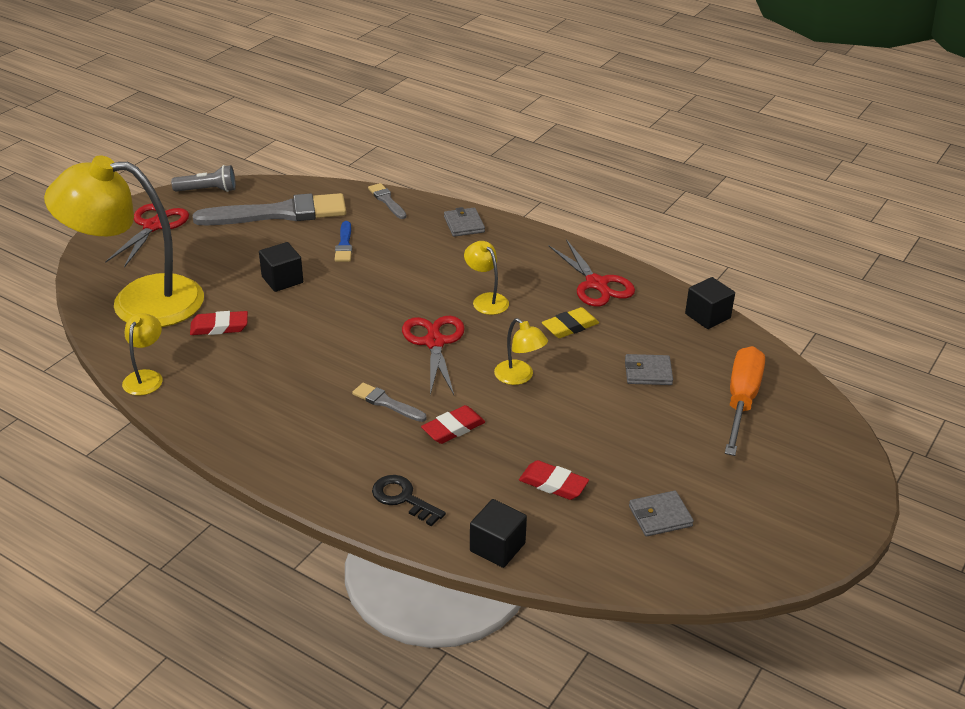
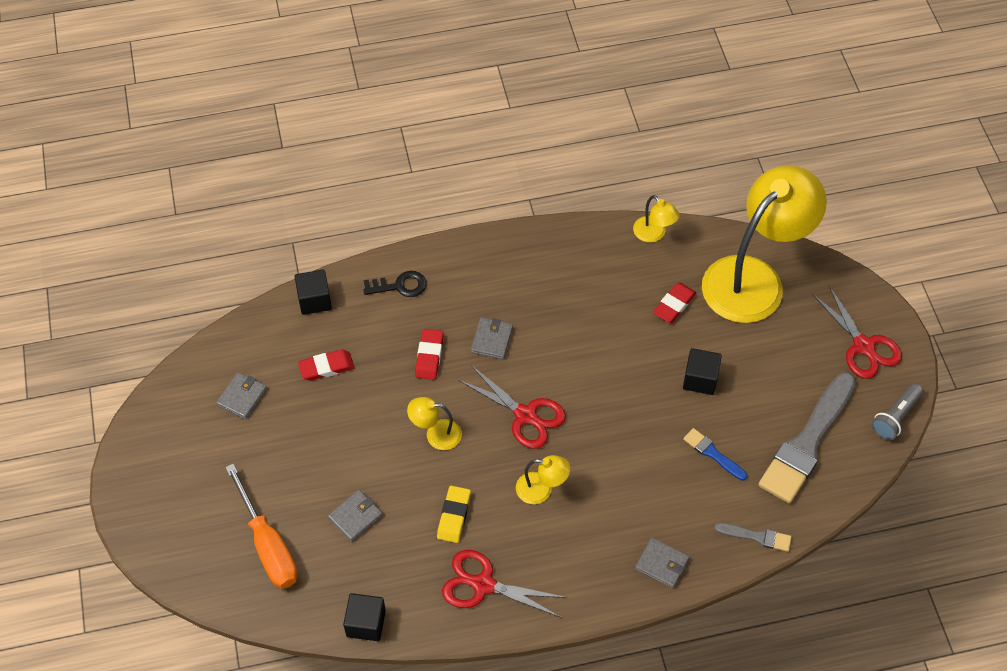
camera: 135 degrees right, 20 degrees up
(386, 403) = (492, 340): grey brush -> grey wallet

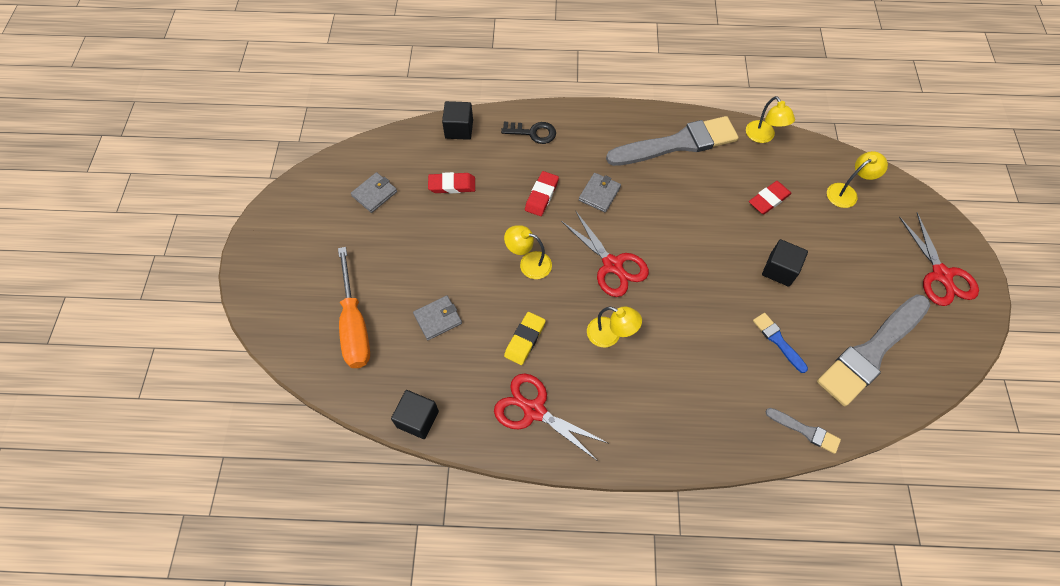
camera: 15 degrees right, 5 degrees up
(563, 263) = (677, 143): none -> grey brush
(662, 564) = (707, 434): grey wallet -> none
(754, 278) = (847, 192): yellow lamp -> yellow lamp, size x0.41
(895, 417) = (963, 348): grey flashlight -> none

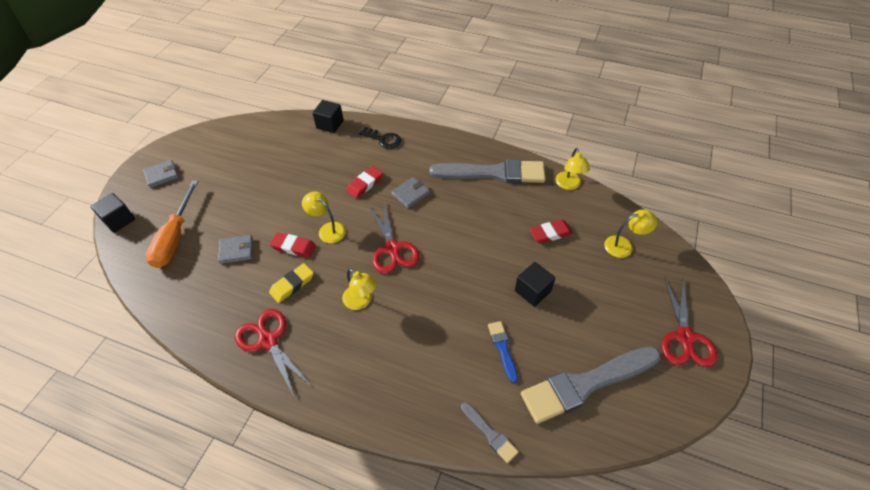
camera: 20 degrees right, 10 degrees down
(374, 194) = (244, 153): grey wallet -> grey wallet (162, 175)
(417, 419) = (177, 319): black cube -> black cube (119, 220)
(452, 185) = (302, 160): red eraser -> red eraser (293, 247)

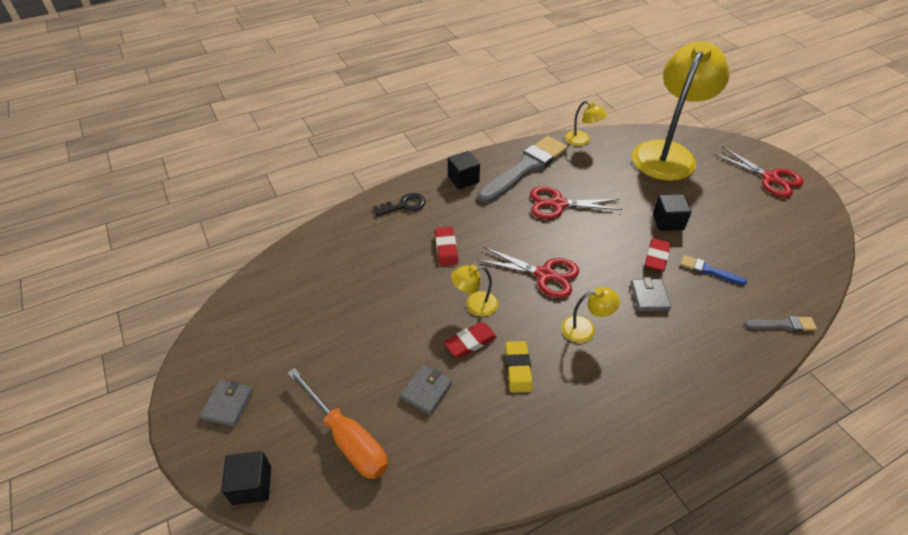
camera: 50 degrees left, 5 degrees down
(268, 341) = (571, 424): red scissors -> red scissors (558, 204)
(330, 124) = (335, 228): black cube -> black cube (463, 179)
(410, 194) = (493, 227): grey wallet -> grey wallet (649, 297)
(550, 233) = (620, 179): red eraser -> red eraser (656, 257)
(586, 384) = (774, 247): grey brush -> none
(624, 245) = (667, 153): yellow lamp -> yellow lamp, size x2.44

